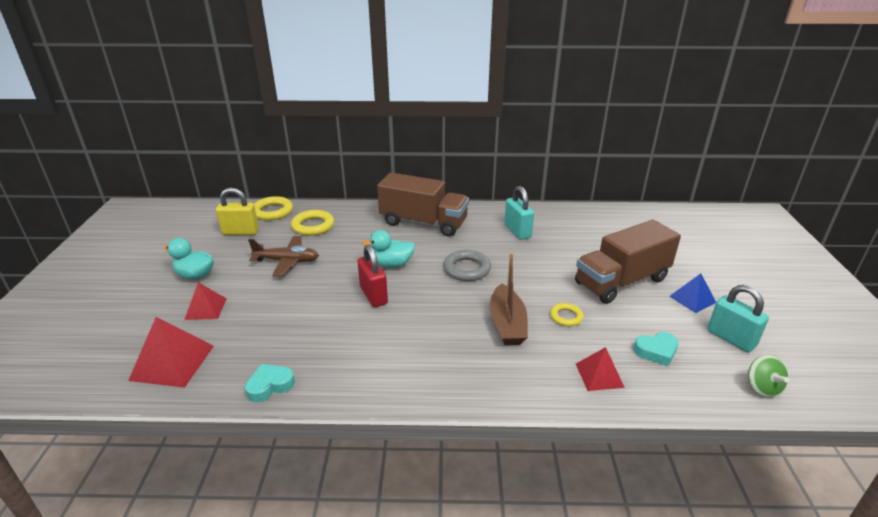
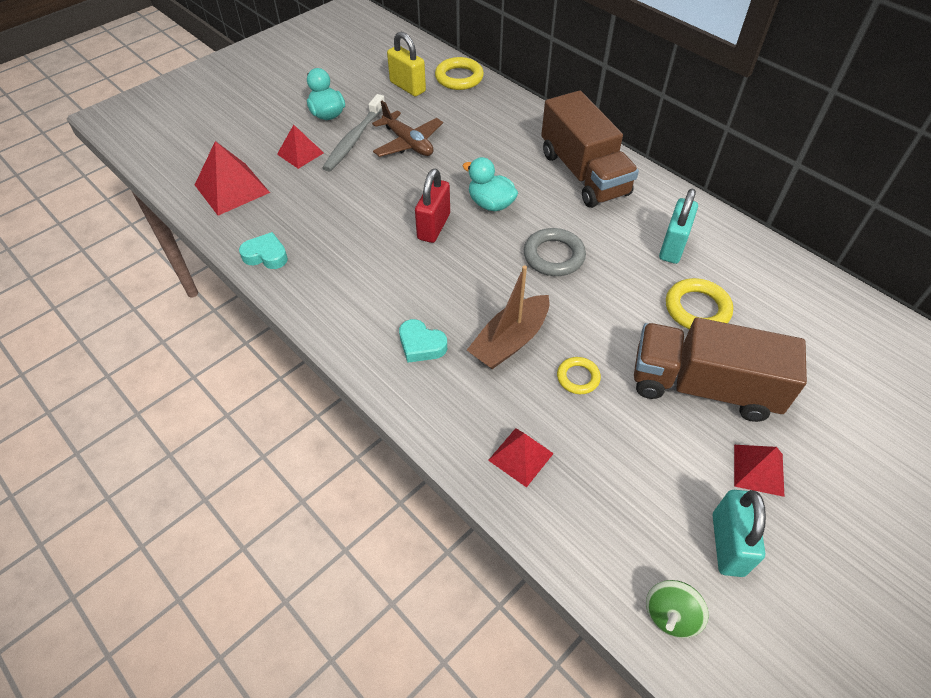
camera: 45 degrees right, 20 degrees up
(240, 279) = (354, 139): none -> grey toothbrush
(313, 226) = (474, 115): yellow ring -> yellow ring (697, 309)
(656, 351) = (615, 484): turquoise heart -> turquoise heart (421, 345)
(692, 299) = (758, 470): blue pyramid -> red pyramid

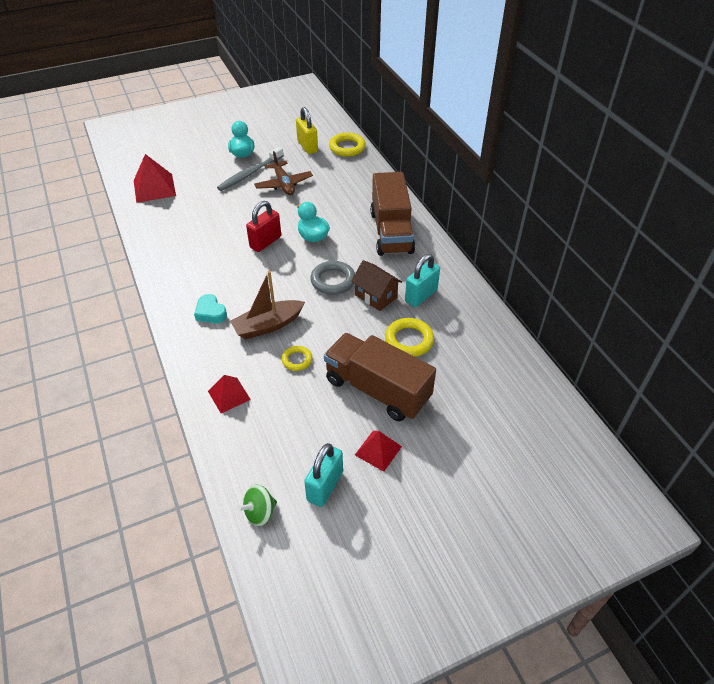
camera: 20 degrees right, 5 degrees down
(266, 255) = (150, 234): turquoise heart -> none
(300, 153) = (209, 175): red pyramid -> none
(620, 262) = (376, 296): none -> brown house

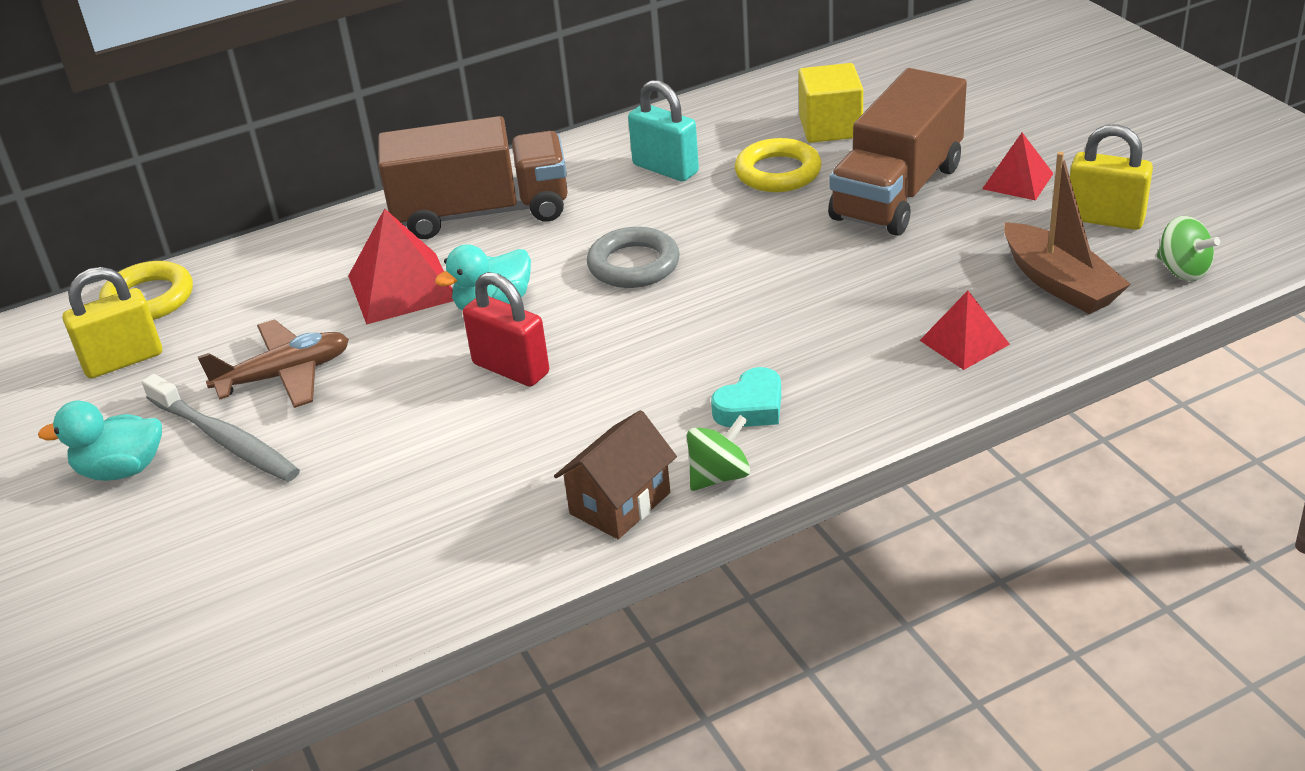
camera: 90 degrees left, 10 degrees down
(154, 188) = (254, 616): red pyramid -> red pyramid (402, 287)
(171, 299) = (719, 476): none -> green spinning top
(268, 325) = (774, 325): brown boat -> brown boat (1059, 283)
(297, 360) = (855, 279): yellow ring -> none
(325, 486) = (1105, 219): turquoise padlock -> yellow padlock
(376, 296) = (672, 213): brown house -> brown house (620, 503)
(457, 369) = (830, 127): none -> yellow cube

